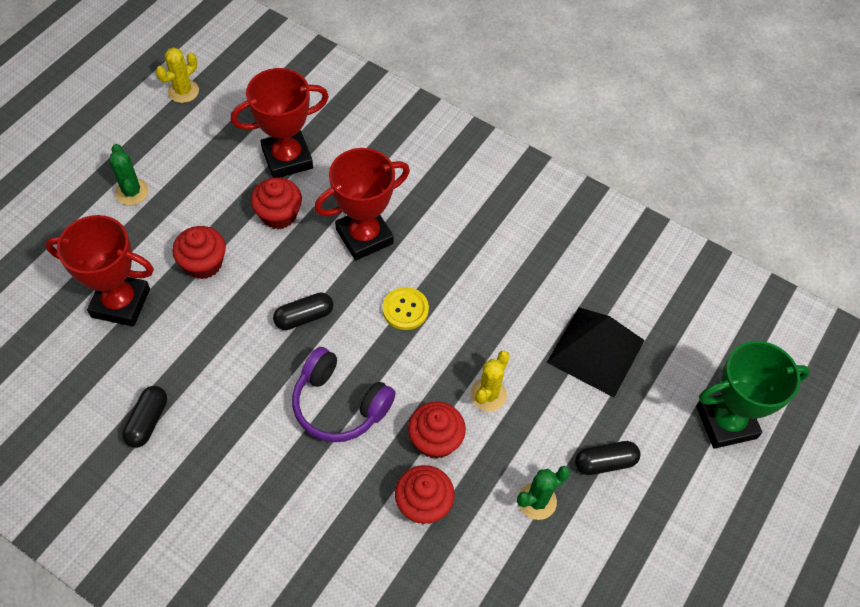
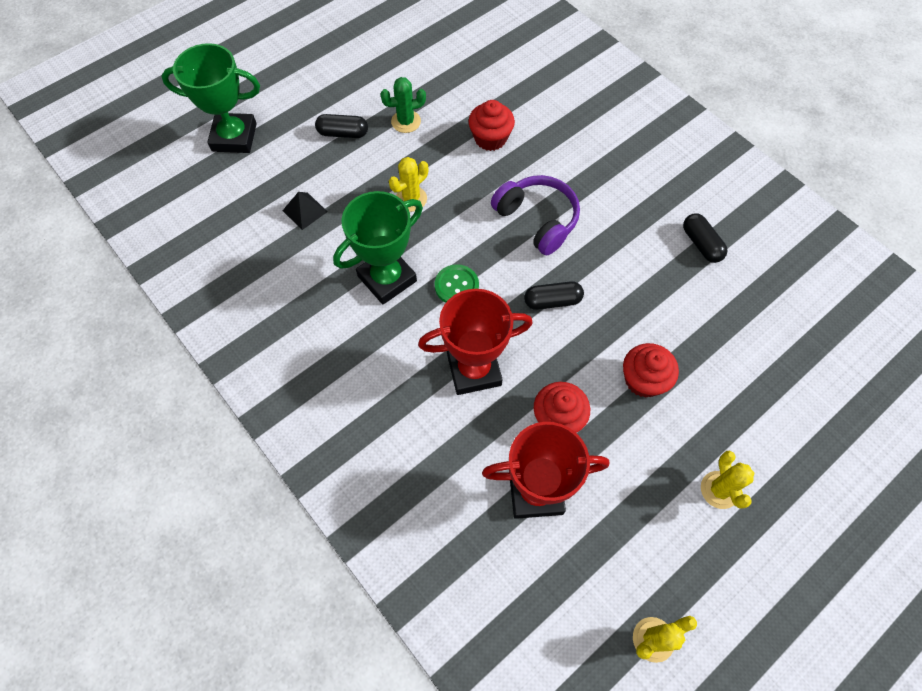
camera: 160 degrees left, 5 degrees up
(121, 303) = (727, 357): red trophy -> none
(132, 192) = (719, 490): green cactus -> yellow cactus
(147, 421) = (701, 244): black capsule -> black capsule turned 60 degrees counterclockwise
(405, 309) = (456, 286): yellow button -> green button
(435, 440) = (466, 177): red cupcake -> none
(477, 300) = (387, 278): none -> green trophy
(596, 351) = (305, 211): black pyramid -> black pyramid, size x0.49

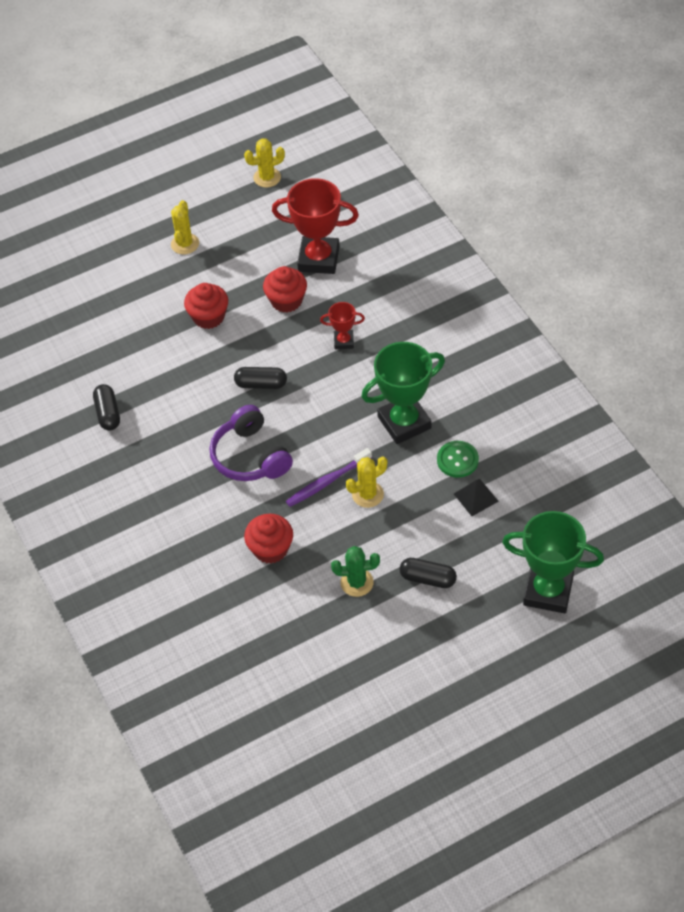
camera: 165 degrees left, 10 degrees down
(454, 205) = (327, 482): none -> purple toothbrush
(456, 286) = (342, 408): green button -> green button (457, 460)
(474, 370) = (343, 341): red trophy -> red trophy, size x0.50

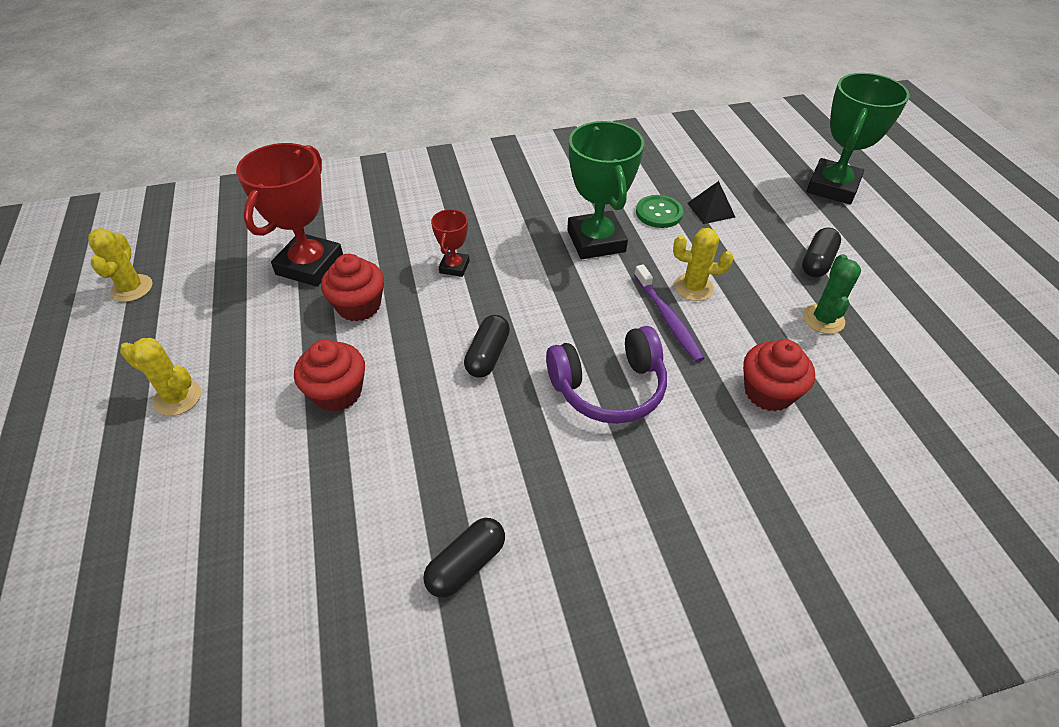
camera: 80 degrees left, 5 degrees down
(108, 413) = (466, 564): black capsule -> black capsule turned 45 degrees counterclockwise
(367, 494) = (693, 287): yellow cactus -> yellow cactus turned 60 degrees counterclockwise

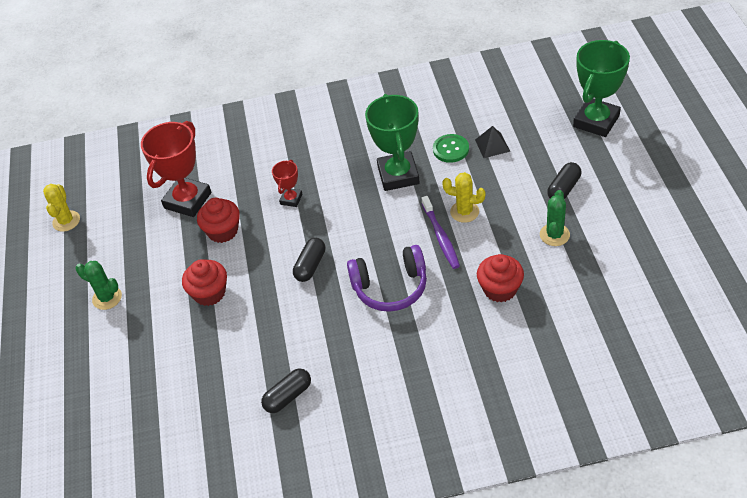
camera: 10 degrees right, 0 degrees up
(177, 398) = (107, 298): yellow cactus -> green cactus

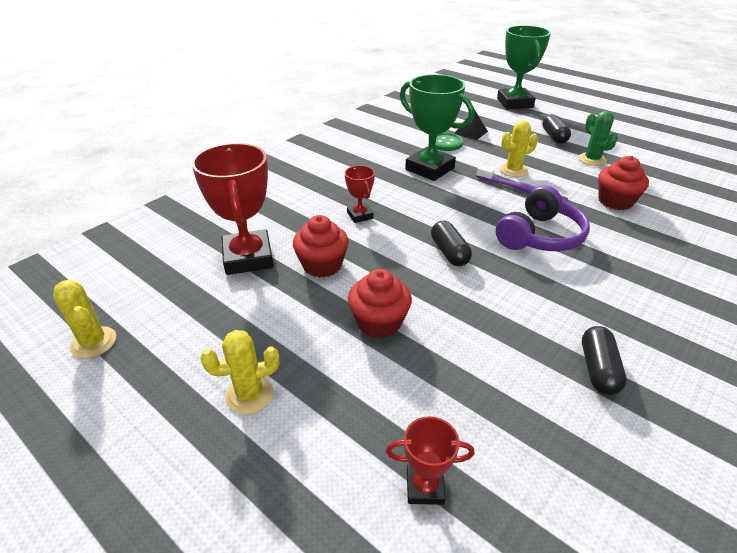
camera: 45 degrees left, 10 degrees down
(107, 298) = (250, 395): green cactus -> yellow cactus
(133, 392) = (425, 487): none -> red trophy

